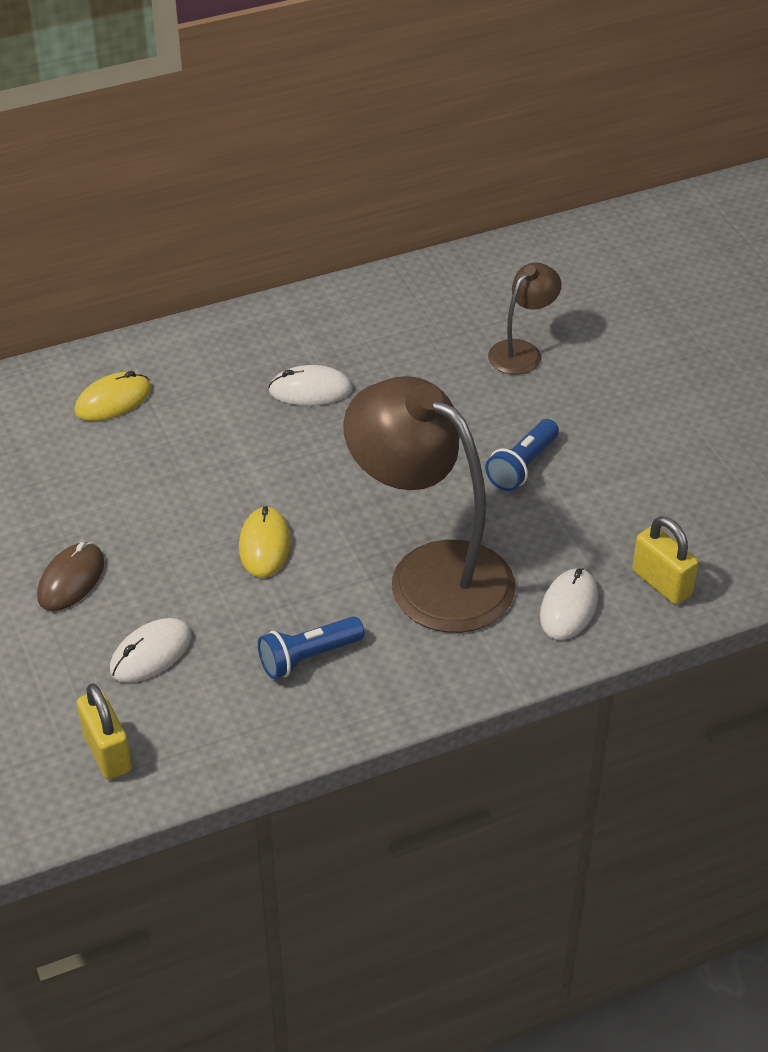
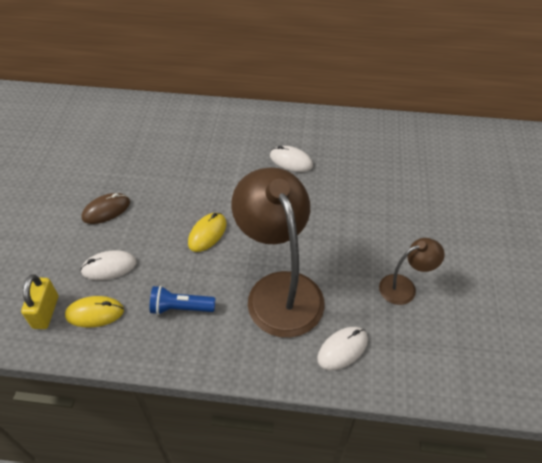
camera: 30 degrees right, 5 degrees up
(113, 400) = (196, 129): yellow mouse -> yellow mouse (95, 313)
(522, 351) = (416, 184): brown lamp -> brown lamp (404, 287)
(522, 466) = (373, 249): blue flashlight -> none
(661, 583) = (409, 361): yellow padlock -> none

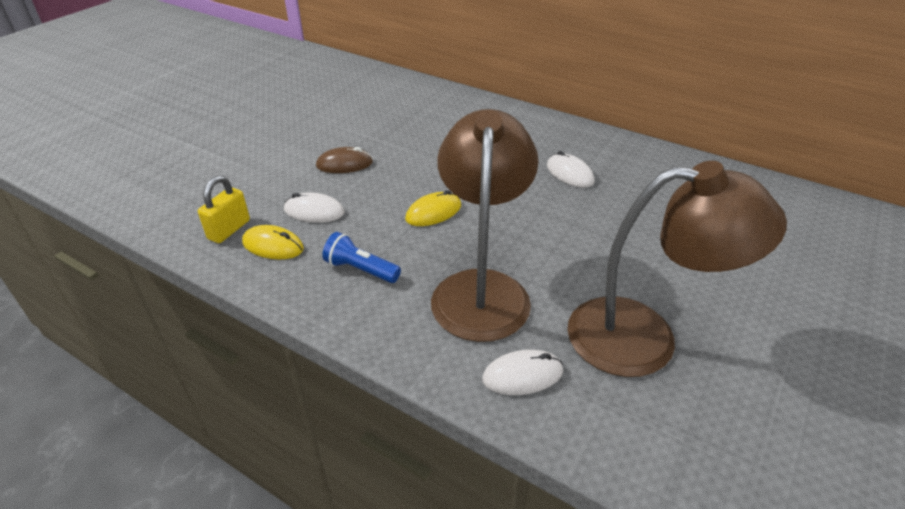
camera: 25 degrees right, 10 degrees down
(404, 287) = (644, 338): brown lamp -> brown lamp, size x2.07

